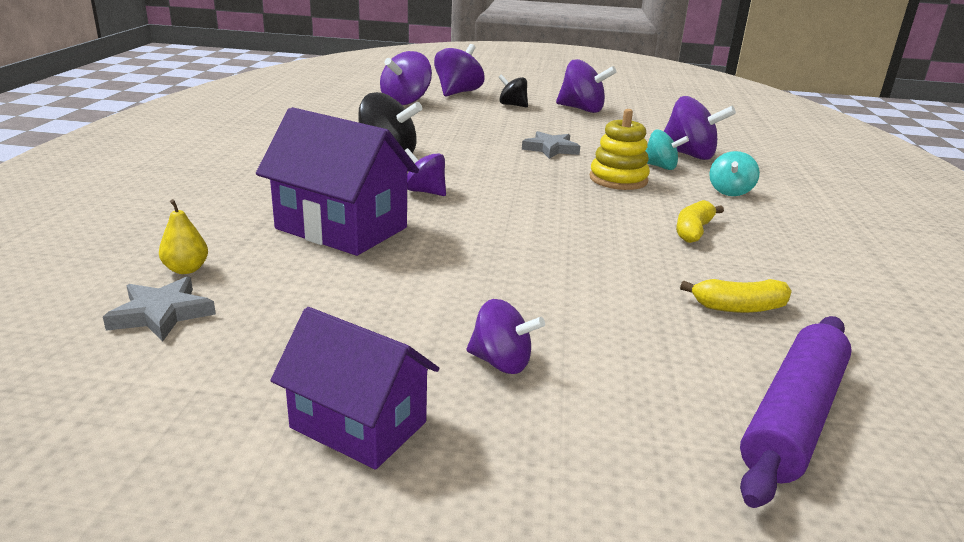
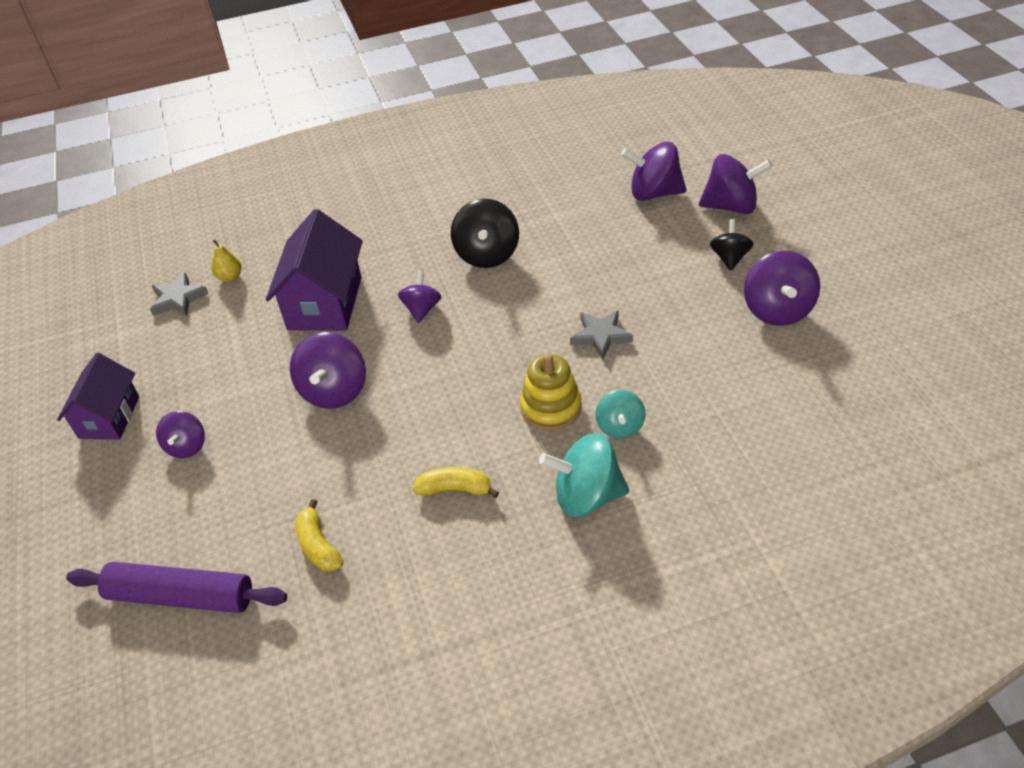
camera: 70 degrees right, 20 degrees up
(689, 155) = (685, 439): purple spinning top -> purple spinning top (334, 391)
(730, 192) = (586, 496): turquoise spinning top -> turquoise spinning top, size x1.64

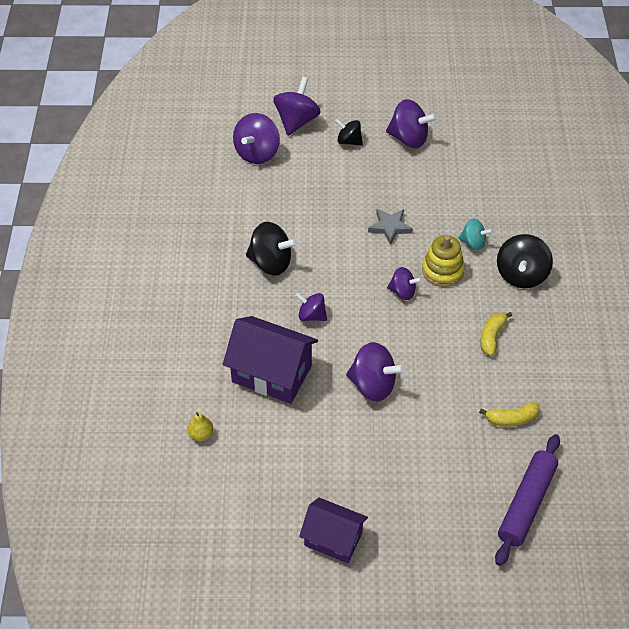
camera: 75 degrees left, 5 degrees up
(178, 299) = (209, 476): grey star -> none
(187, 446) = (389, 487): purple spinning top -> purple spinning top (403, 292)
(586, 496) = (521, 275): turquoise spinning top -> black spinning top

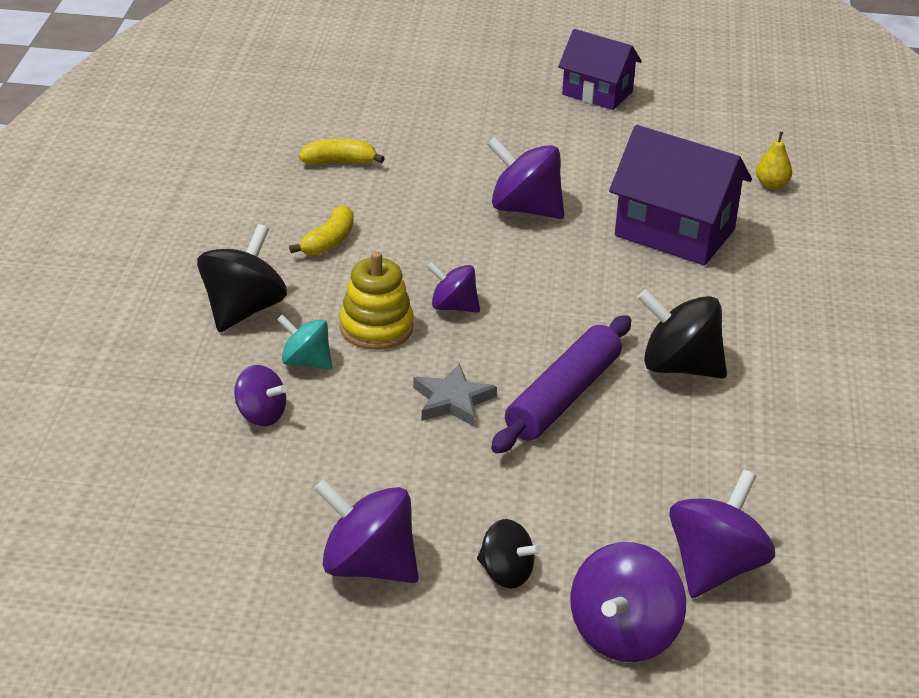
camera: 175 degrees left, 15 degrees down
(311, 315) = (610, 291): purple spinning top -> purple spinning top (261, 415)
(526, 503) = (354, 97): purple rolling pin -> purple rolling pin (563, 397)

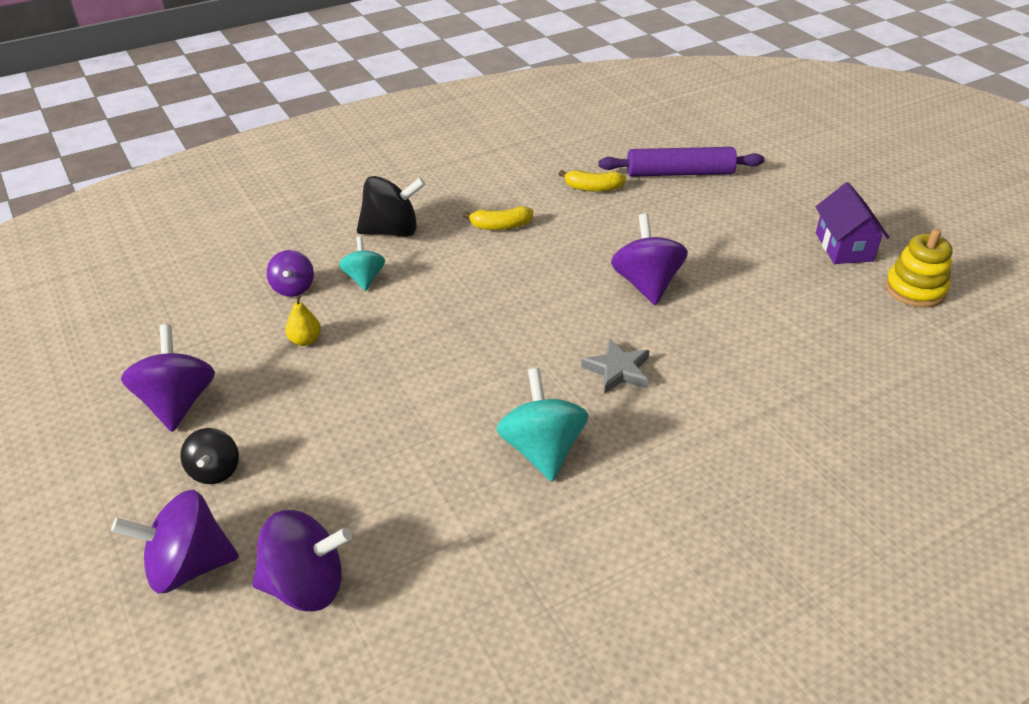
camera: 55 degrees right, 5 degrees up
(339, 162) = (593, 188): yellow banana -> yellow banana turned 135 degrees clockwise
(376, 328) = (430, 288): yellow stacking toy -> yellow stacking toy (915, 289)
(452, 400) = (384, 357): grey star -> grey star (617, 370)
(453, 306) = (490, 307): purple spinning top -> none
(563, 397) = (440, 406): purple rolling pin -> purple rolling pin (679, 173)
(674, 232) = (715, 368): purple house -> none
(679, 366) = (542, 449): black spinning top -> turquoise spinning top
(771, 185) = (859, 390): yellow pear -> yellow pear (305, 340)

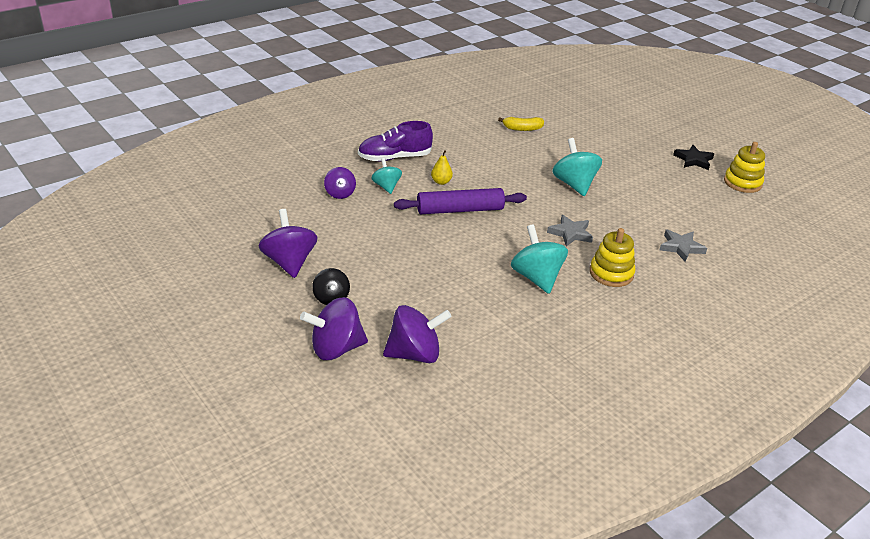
camera: 10 degrees left, 5 degrees down
(305, 340) = (361, 224): yellow pear -> yellow pear (441, 182)
(392, 231) = (394, 158): black spinning top -> purple shoe
(501, 226) = (468, 153): yellow banana -> none
(646, 284) = (574, 184): purple spinning top -> turquoise spinning top
(664, 447) = (611, 273): none -> yellow stacking toy
(679, 173) = (577, 118): purple rolling pin -> purple rolling pin (460, 210)
(789, 404) = (681, 247): none -> grey star
(844, 247) = (693, 160): purple house -> black star

